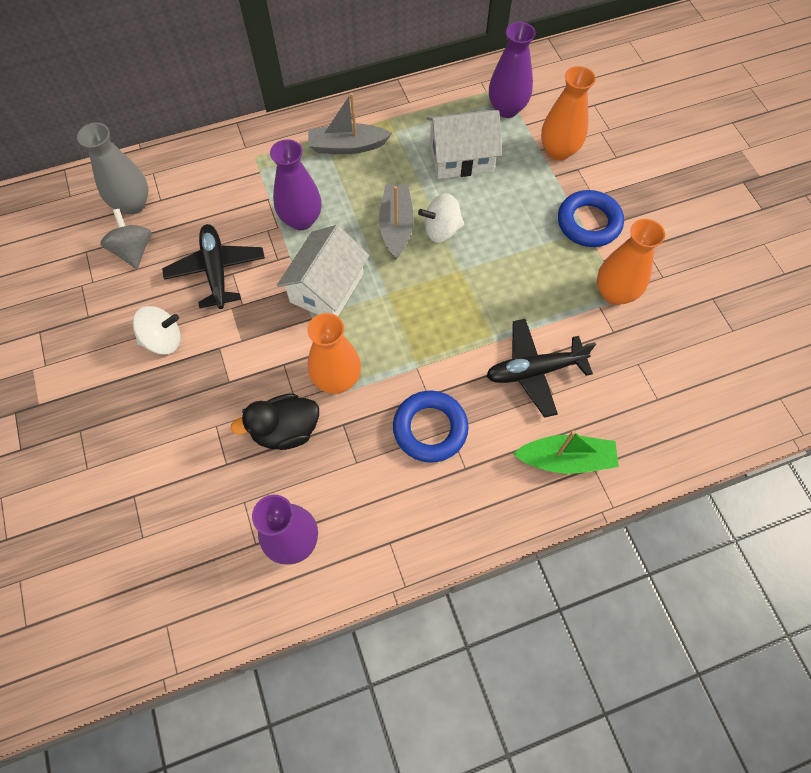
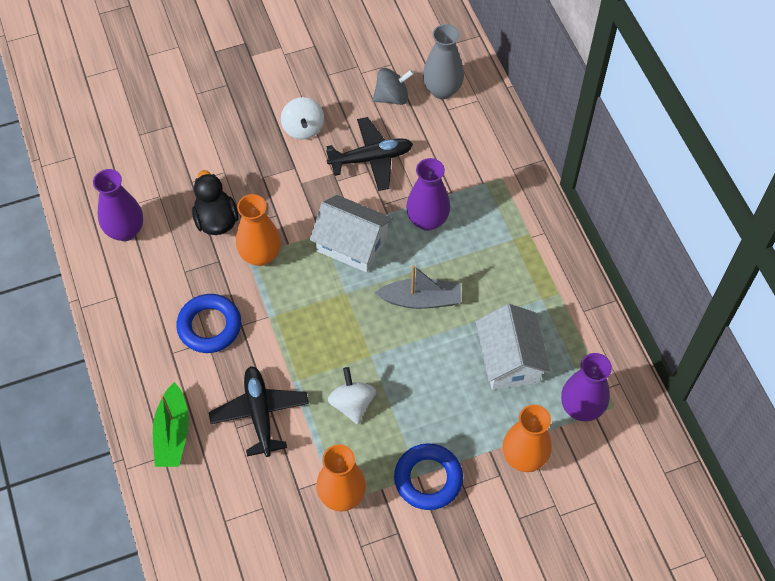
camera: 90 degrees right, 5 degrees down
(347, 146) = (518, 255): grey boat -> none
(441, 230) = (417, 339): white spinning top -> white spinning top (352, 404)

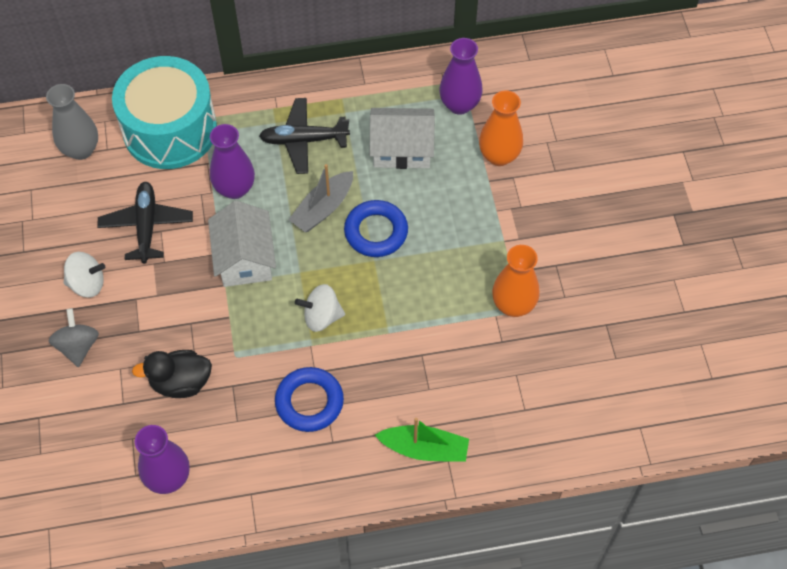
camera: 80 degrees left, 0 degrees up
(260, 255) = (236, 344): orange vase -> none
(260, 414) = (418, 365): black plane -> black plane (304, 140)
(352, 244) = (245, 258): white house -> white house turned 45 degrees counterclockwise
(352, 404) = (422, 283): white spinning top -> white spinning top (321, 317)
(392, 97) = (74, 195): grey spinning top -> grey spinning top (78, 346)
(421, 299) = (323, 208): grey boat -> grey boat turned 150 degrees counterclockwise
(428, 479) = (508, 233): blue ring -> blue ring (376, 232)
(481, 153) = (170, 130): none -> turquoise drum

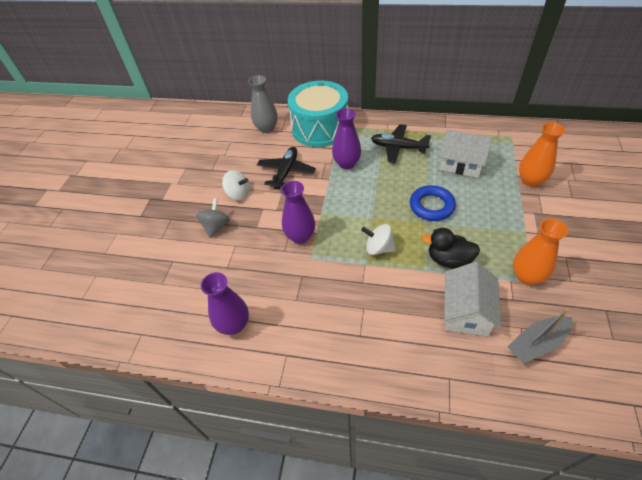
camera: 25 degrees right, 10 degrees down
(181, 382) = (269, 264): black duck -> black duck (448, 260)
(245, 258) = (339, 202): white house -> white house (466, 311)
(309, 402) = (352, 302): blue ring -> none
(323, 208) = (399, 185): grey boat -> grey boat (537, 343)
(424, 449) = (431, 363): green boat -> none
(459, 105) = (507, 148): purple vase -> purple vase (300, 236)

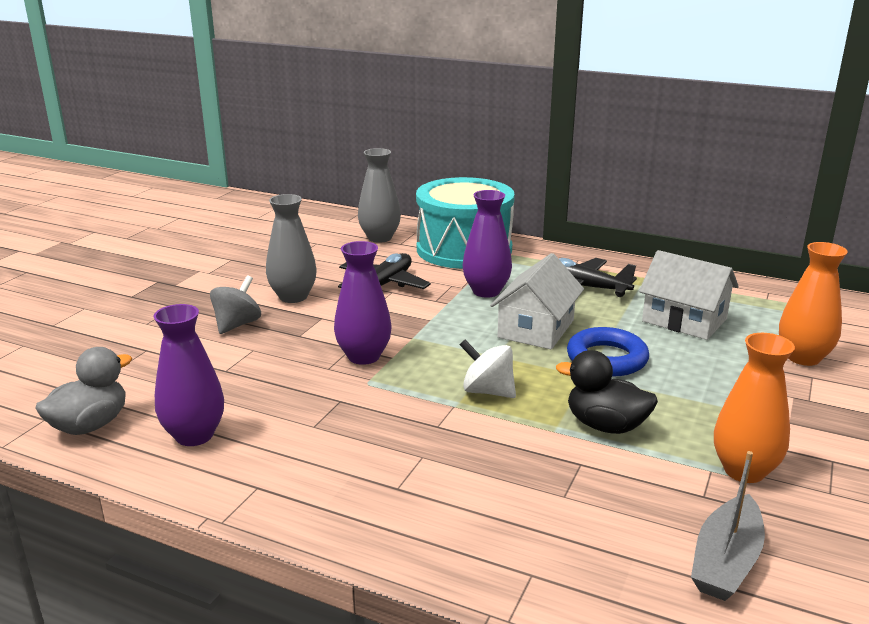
camera: 10 degrees right, 25 degrees down
(171, 332) = (90, 425): none -> grey duck
(238, 194) = (293, 297): white spinning top -> grey vase
(466, 311) = (607, 494): white house -> white house (536, 329)
(537, 343) = (726, 561): grey boat -> grey boat turned 45 degrees counterclockwise

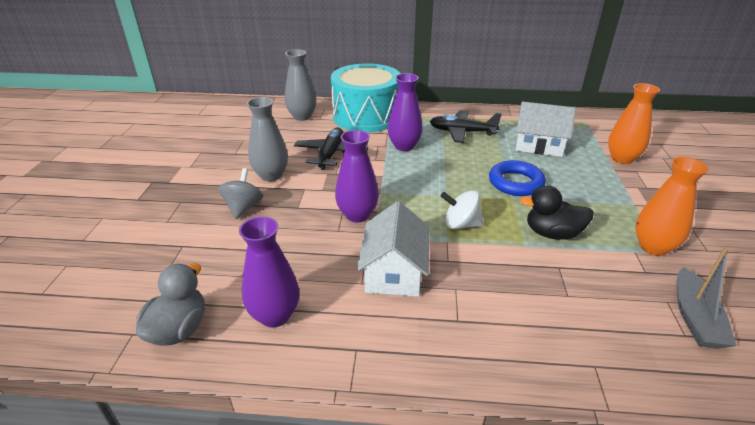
camera: 20 degrees left, 10 degrees up
(536, 329) = (456, 169): white house -> white house (394, 272)

